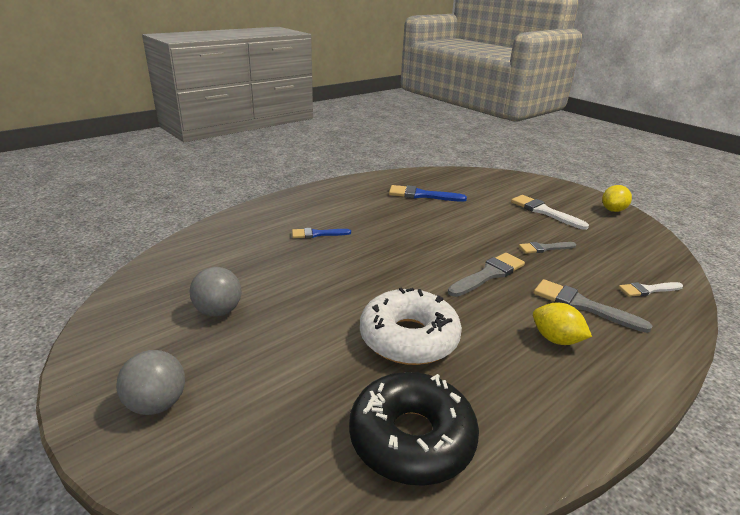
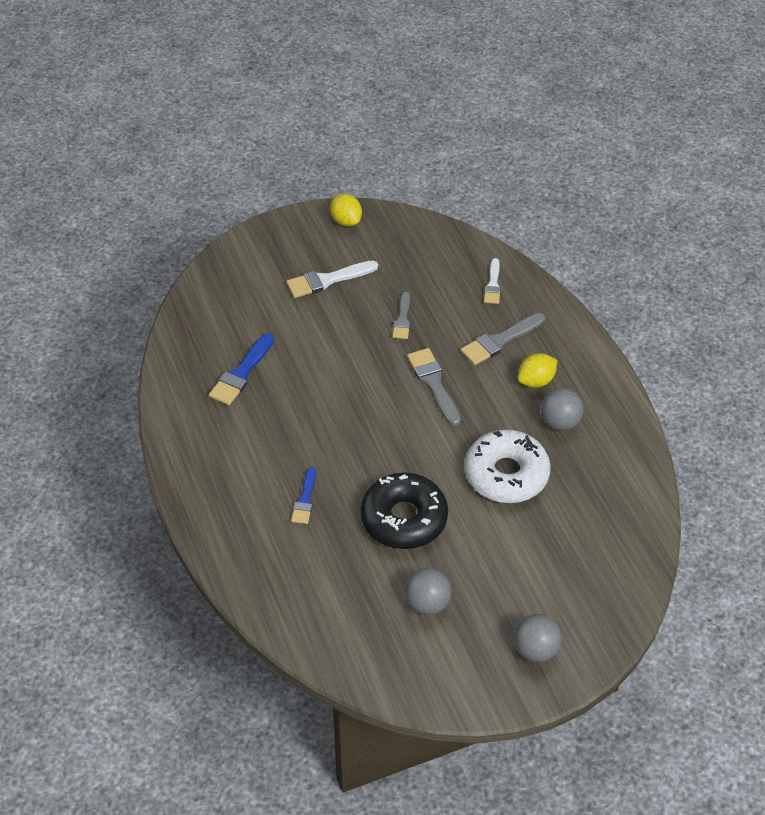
camera: 70 degrees left, 20 degrees up
(411, 438) = (607, 505): black donut -> black donut (404, 518)
(514, 369) = (560, 422): none -> grey ball

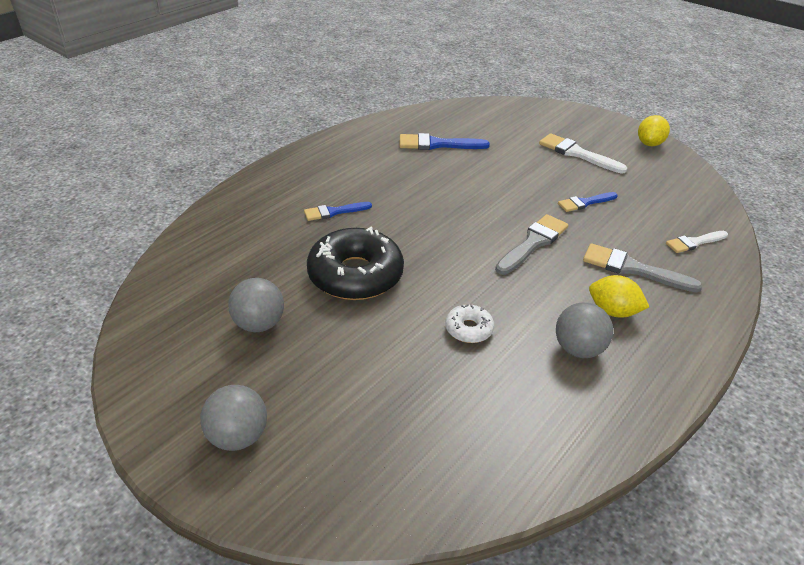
camera: 60 degrees right, 10 degrees down
(402, 319) = (585, 203): grey brush -> blue brush
(506, 474) = (468, 329): white donut -> white donut, size x0.47

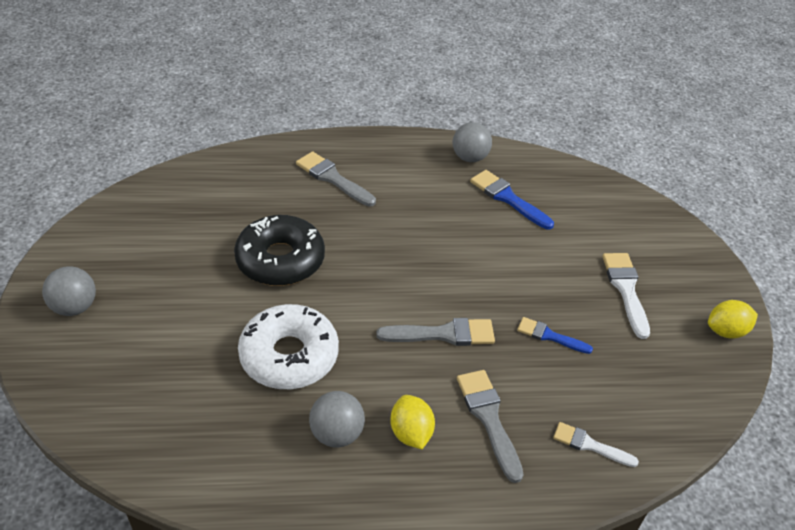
camera: 45 degrees right, 5 degrees up
(259, 324) = (179, 249): grey ball -> grey ball (469, 158)
(302, 199) = (333, 178): none -> grey brush
(334, 212) = (339, 203): blue brush -> none
(468, 329) = (289, 356): white donut -> white donut, size x2.14

